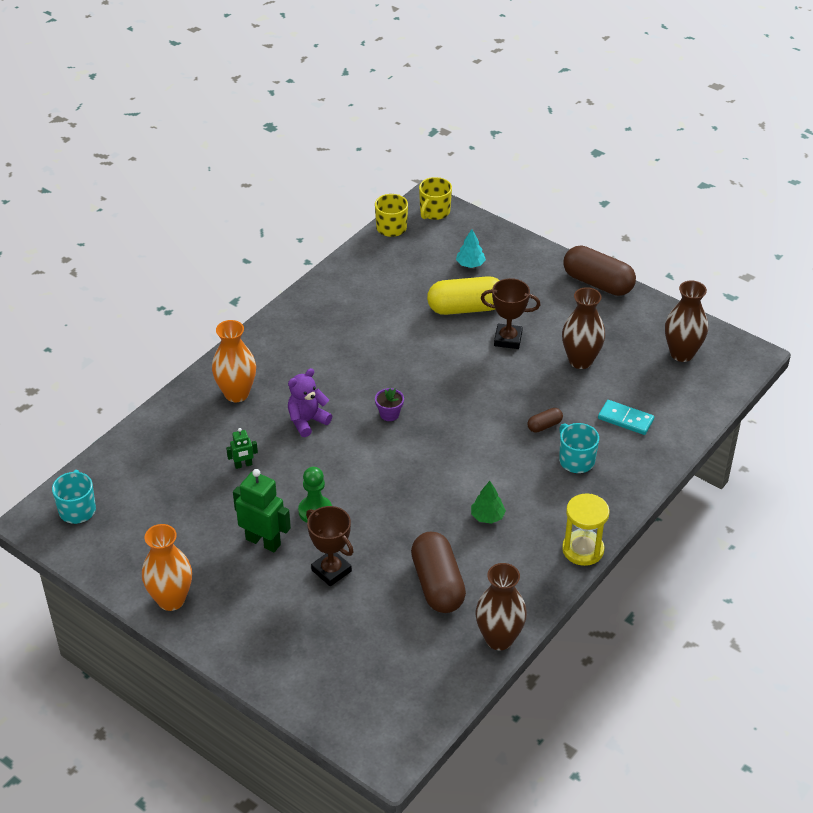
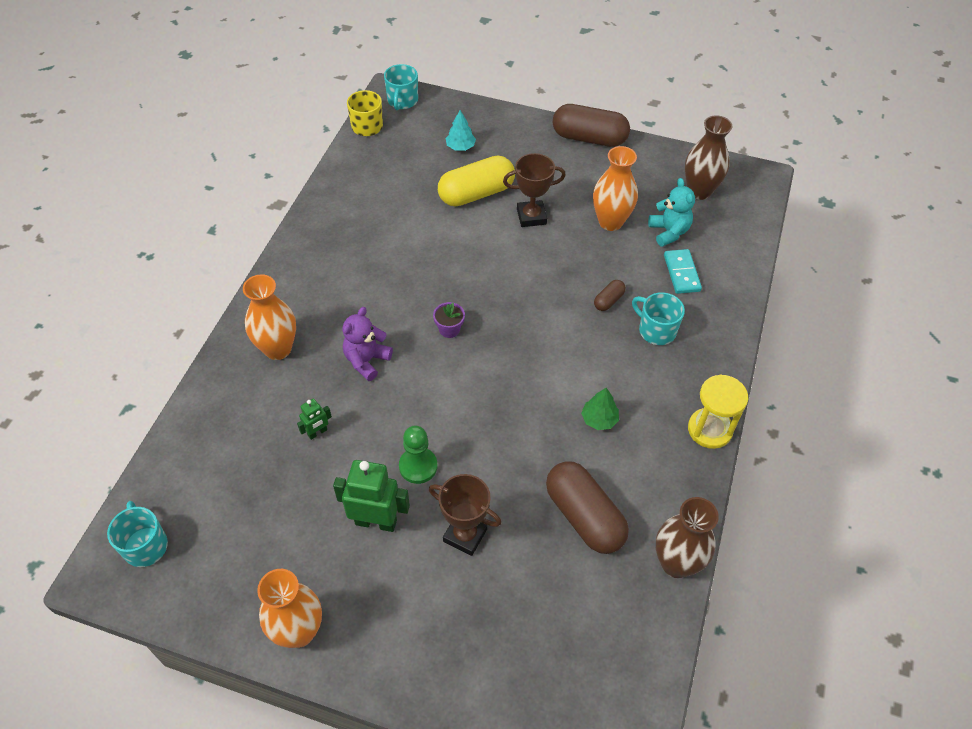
camera: 20 degrees left, 10 degrees up
(434, 212) = (402, 101): yellow mug -> turquoise mug
(580, 360) = (610, 222): brown vase -> orange vase
(625, 419) = (681, 273): turquoise domino -> turquoise domino turned 75 degrees clockwise
(632, 382) = (669, 232): none -> turquoise teddy bear

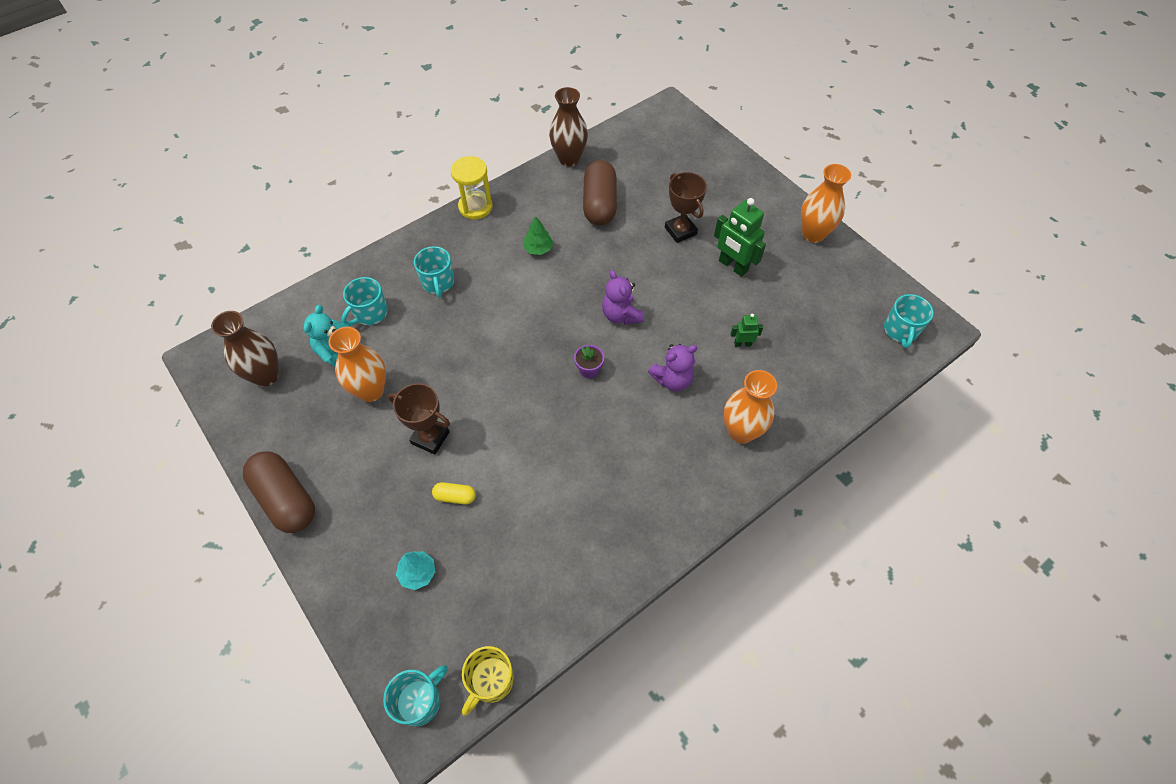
camera: 145 degrees left, 5 degrees up
(418, 466) = (683, 284): green pawn -> none
(458, 395) = (621, 315): none -> purple teddy bear
(476, 193) = (455, 496): yellow capsule -> yellow capsule, size x0.46
(608, 300) = (447, 323): brown capsule -> none
(681, 273) = (370, 313): turquoise domino -> turquoise mug

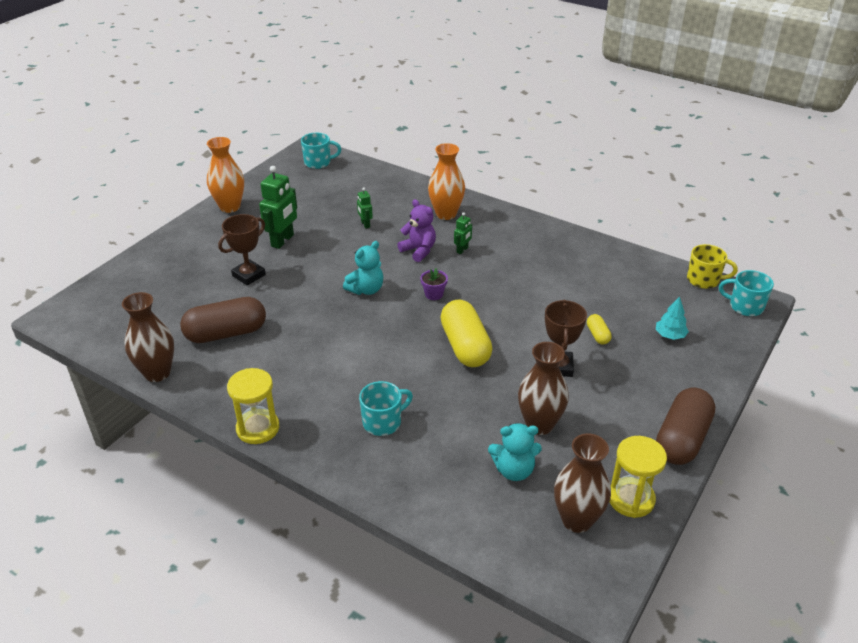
camera: 110 degrees left, 20 degrees down
(257, 423) = (631, 499): none -> yellow hourglass
(370, 313) = (450, 463): turquoise mug -> none
(371, 391) = (539, 425): orange vase -> brown vase
(498, 370) = (465, 346): none -> yellow capsule
(538, 249) = (305, 360): green tree -> none
(621, 315) = (366, 289): purple teddy bear -> turquoise teddy bear
(658, 423) = (462, 250): none -> green robot

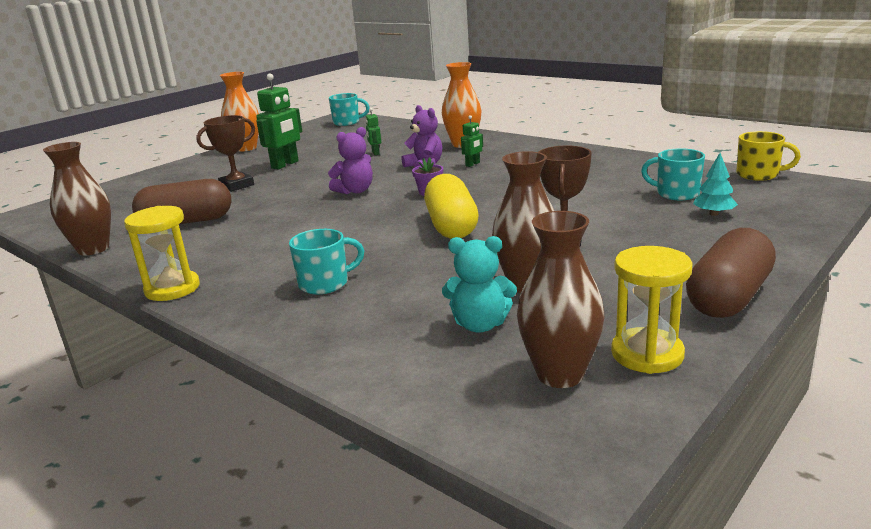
camera: 10 degrees right, 15 degrees down
(366, 289) = (355, 191): turquoise teddy bear -> purple teddy bear
(597, 335) = (619, 215): yellow capsule -> none
(745, 306) = (814, 191): turquoise mug -> turquoise mug (676, 194)

